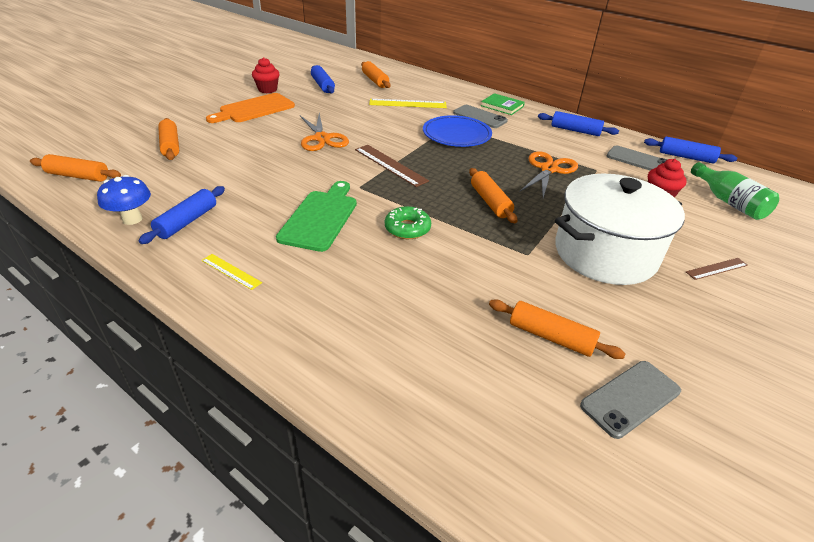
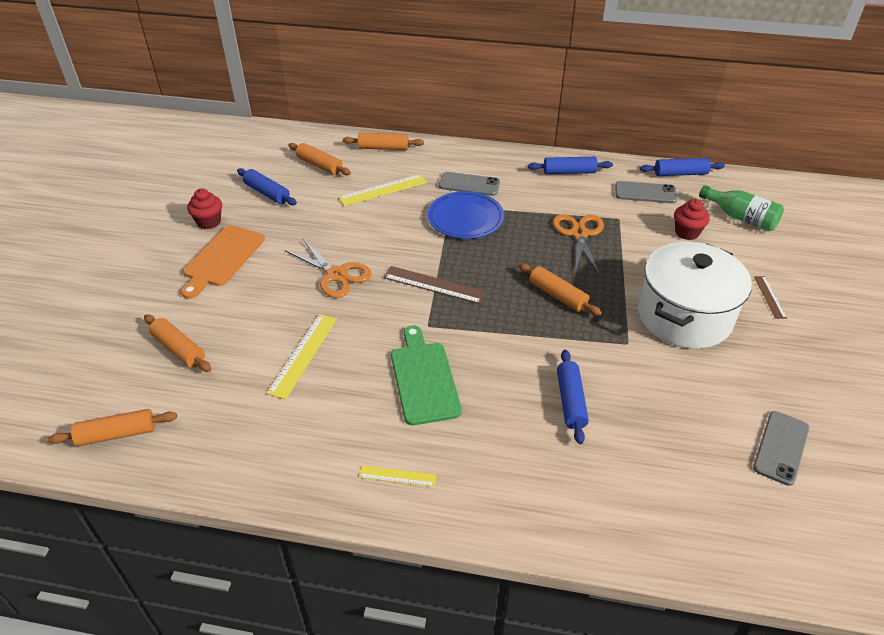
camera: 25 degrees left, 5 degrees up
(132, 219) = (240, 462): blue mushroom -> none
(187, 222) = (300, 440): blue rolling pin -> blue rolling pin (571, 401)
(247, 174) = (303, 355): none -> yellow ruler
(407, 228) = (511, 358): green donut -> none
(502, 106) = (479, 160): green book -> none
(550, 337) = (698, 419): orange rolling pin -> orange rolling pin (383, 148)
(716, 268) = (769, 297): brown ruler -> brown ruler turned 45 degrees counterclockwise

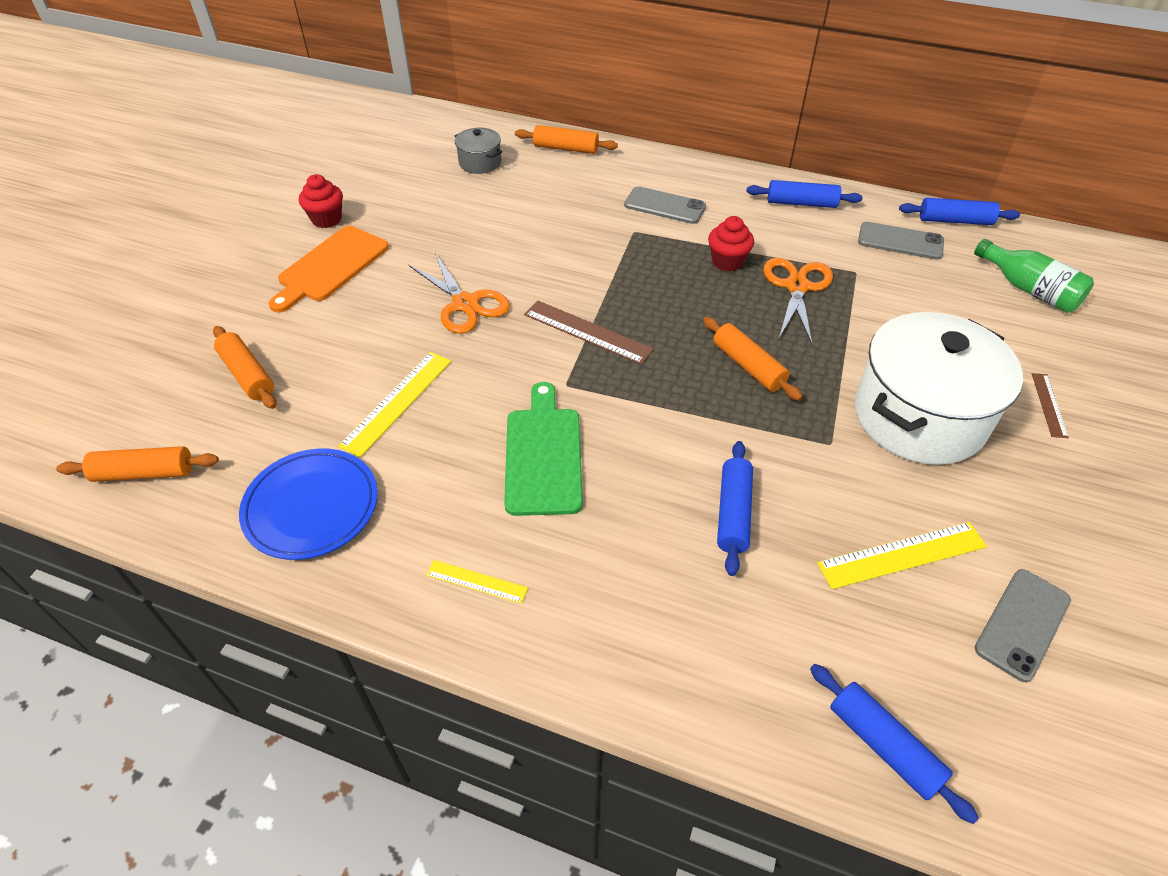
camera: 10 degrees right, 5 degrees up
(267, 193) = (406, 191): blue rolling pin -> blue rolling pin (883, 746)
(319, 165) = (480, 162): orange rolling pin -> grey pot
(383, 190) = (552, 202): yellow ruler -> yellow ruler (902, 555)
(465, 218) = (649, 249): blue plate -> blue plate (311, 506)
(686, 232) = (947, 301): red cupcake -> red cupcake (727, 262)

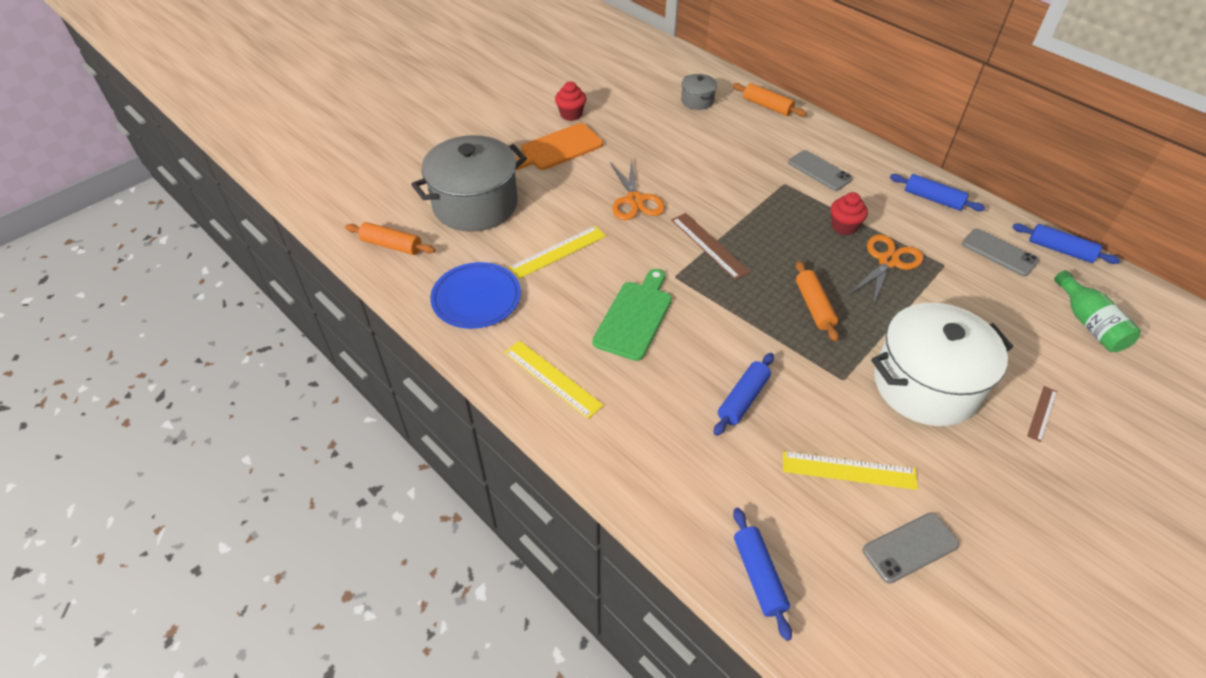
camera: 25 degrees right, 0 degrees up
(248, 375) = (475, 204): orange rolling pin -> grey pot
(477, 581) = (552, 378): yellow ruler -> yellow ruler, size x1.72

